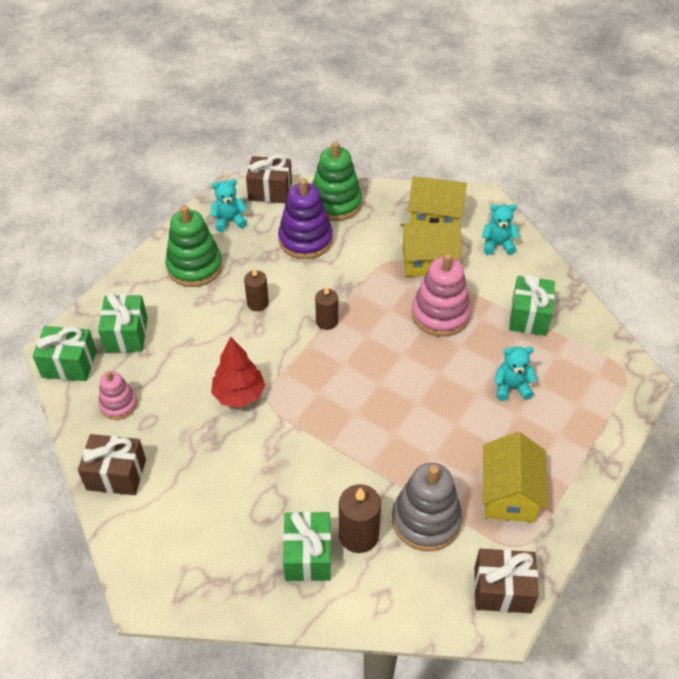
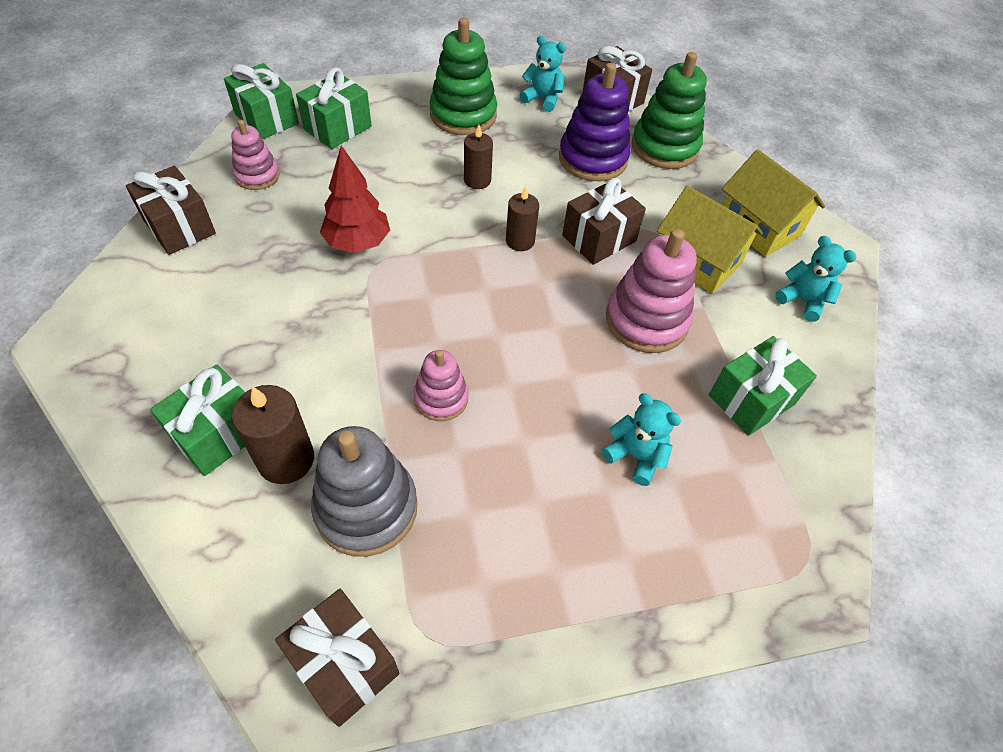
camera: 40 degrees right, 5 degrees up
(365, 287) = (599, 238): none -> brown gift
(393, 439) = (441, 398): none -> pink stacking toy
(509, 494) = (488, 566): yellow house -> none

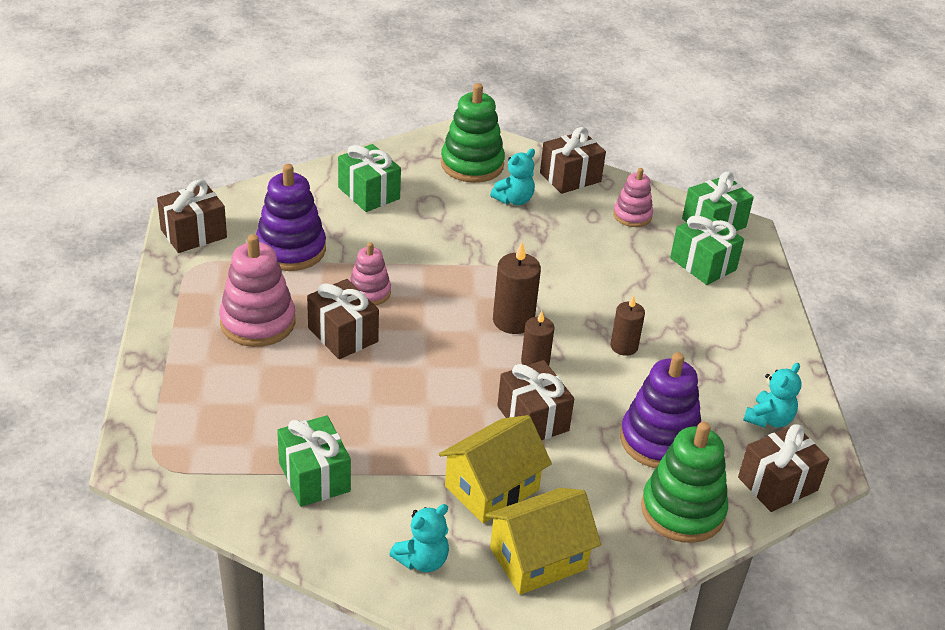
camera: 100 degrees right, 15 degrees down
(286, 459) = (340, 219): brown candle -> brown candle (513, 321)
(358, 242) = (543, 264): red tree -> none
(366, 508) = (291, 249): grey stacking toy -> purple stacking toy
(463, 115) = (731, 351): green stacking toy -> green stacking toy (472, 164)
(527, 412) = (343, 335): none -> brown gift
(635, 456) = (284, 387): turquoise teddy bear -> turquoise teddy bear (514, 200)
(646, 320) = (421, 428): pink stacking toy -> pink stacking toy (258, 322)

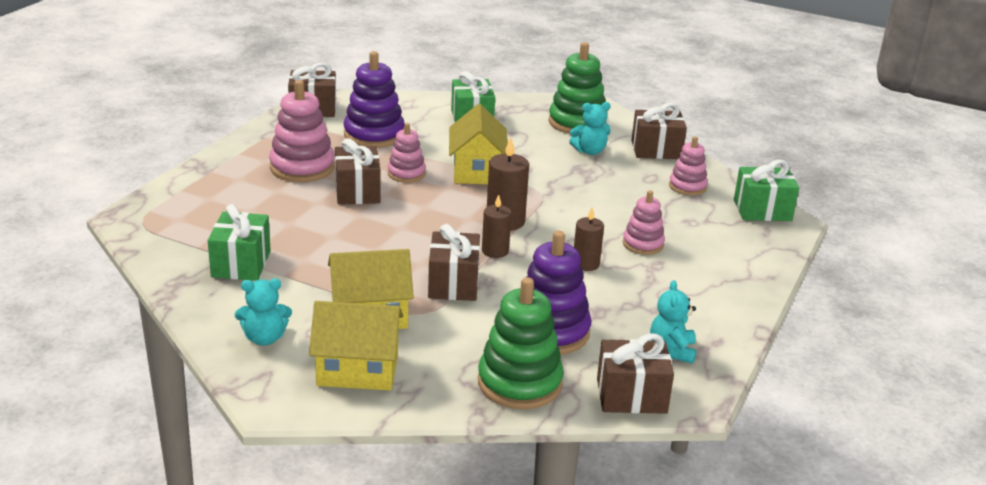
camera: 30 degrees right, 10 degrees down
(433, 263) = (477, 171): none -> yellow house
(651, 302) = (643, 244): none -> pink stacking toy
(703, 264) = (721, 233): green gift -> none
(769, 419) = (672, 351): turquoise teddy bear -> turquoise teddy bear turned 120 degrees clockwise

